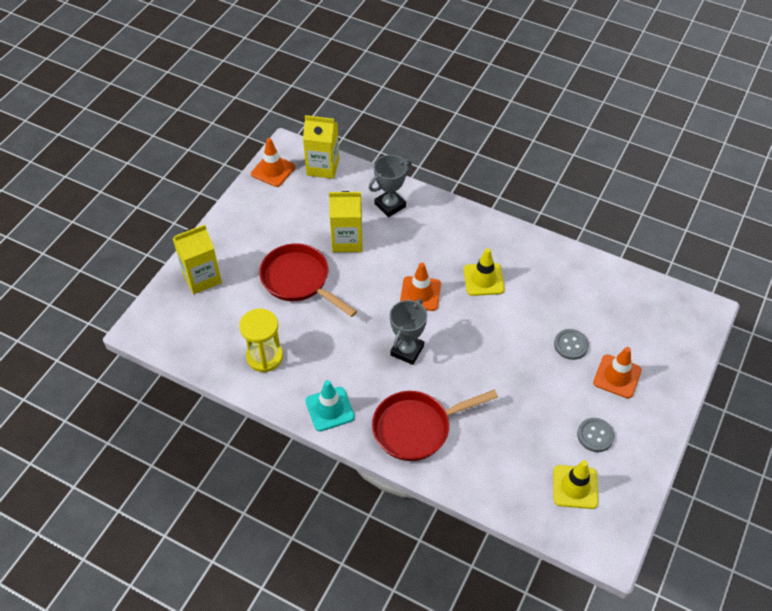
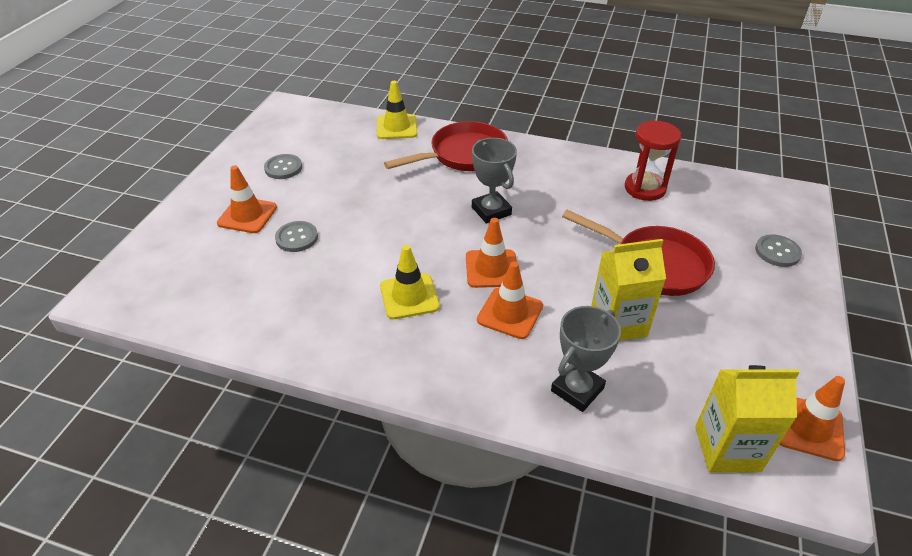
camera: 170 degrees right, 10 degrees down
(202, 278) = (777, 252): yellow carton -> grey button
(264, 357) = (645, 188): yellow hourglass -> red hourglass
(330, 409) = (554, 158): turquoise traffic cone -> none
(407, 350) = (491, 211): grey trophy -> grey trophy turned 45 degrees counterclockwise
(416, 257) = (510, 313): none -> orange traffic cone
(575, 487) = (309, 135): yellow traffic cone -> yellow traffic cone (397, 127)

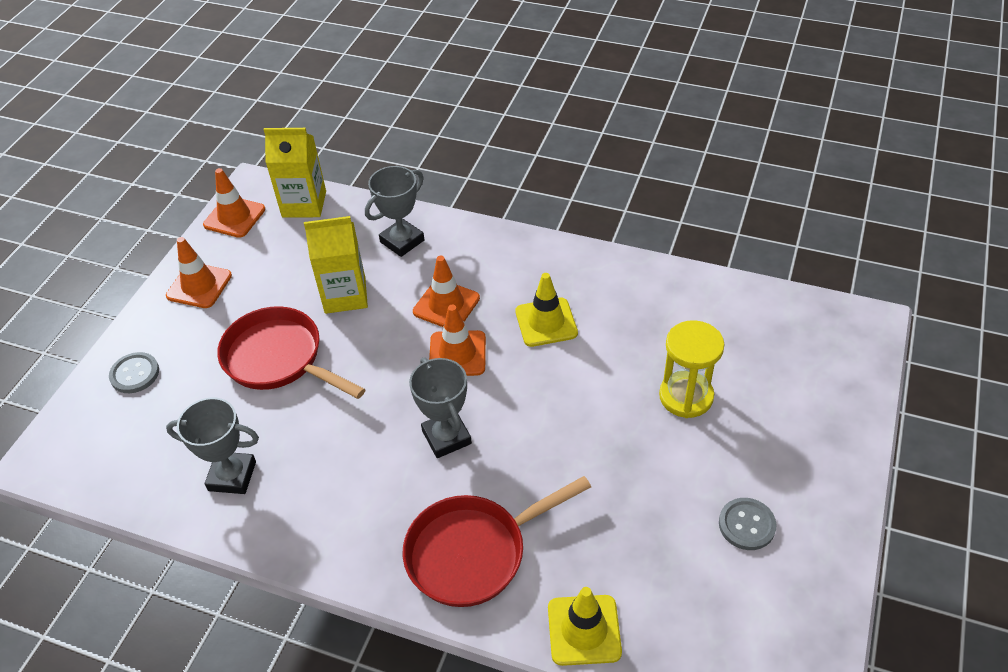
camera: 175 degrees left, 5 degrees up
(247, 215) = (761, 432): orange traffic cone -> orange traffic cone (199, 286)
(297, 238) = (686, 396): grey button -> yellow hourglass
(645, 188) = (232, 476): red hourglass -> grey trophy

